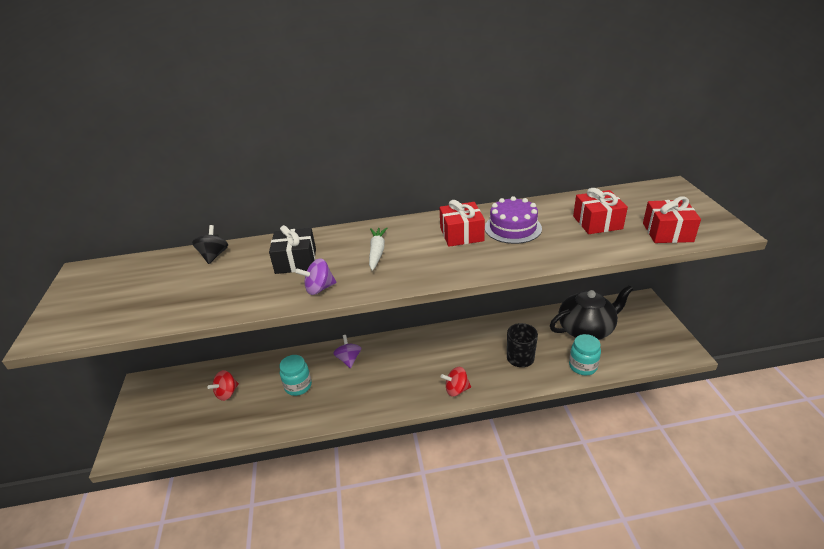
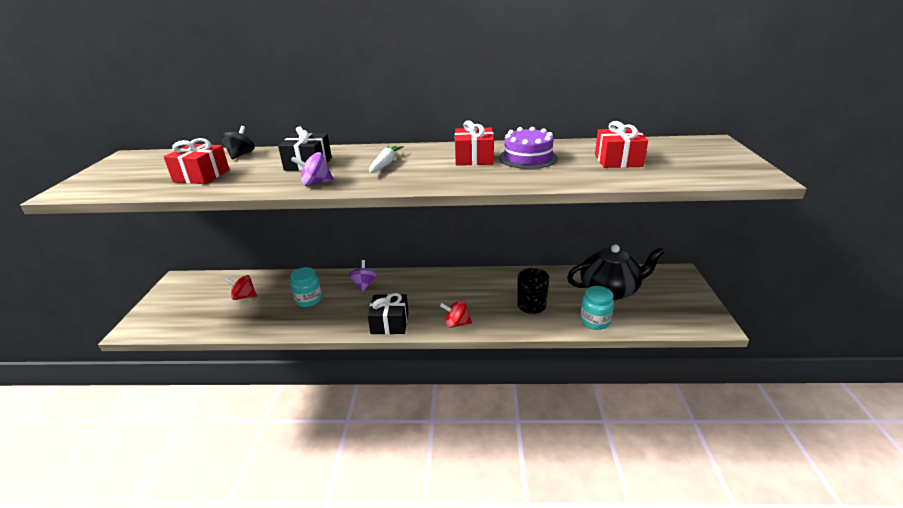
camera: 10 degrees right, 5 degrees down
(227, 393) = (244, 297): red spinning top -> red spinning top turned 45 degrees clockwise
(391, 400) = (390, 323): none -> black gift
(667, 232) = (691, 173): red gift -> red gift (201, 176)

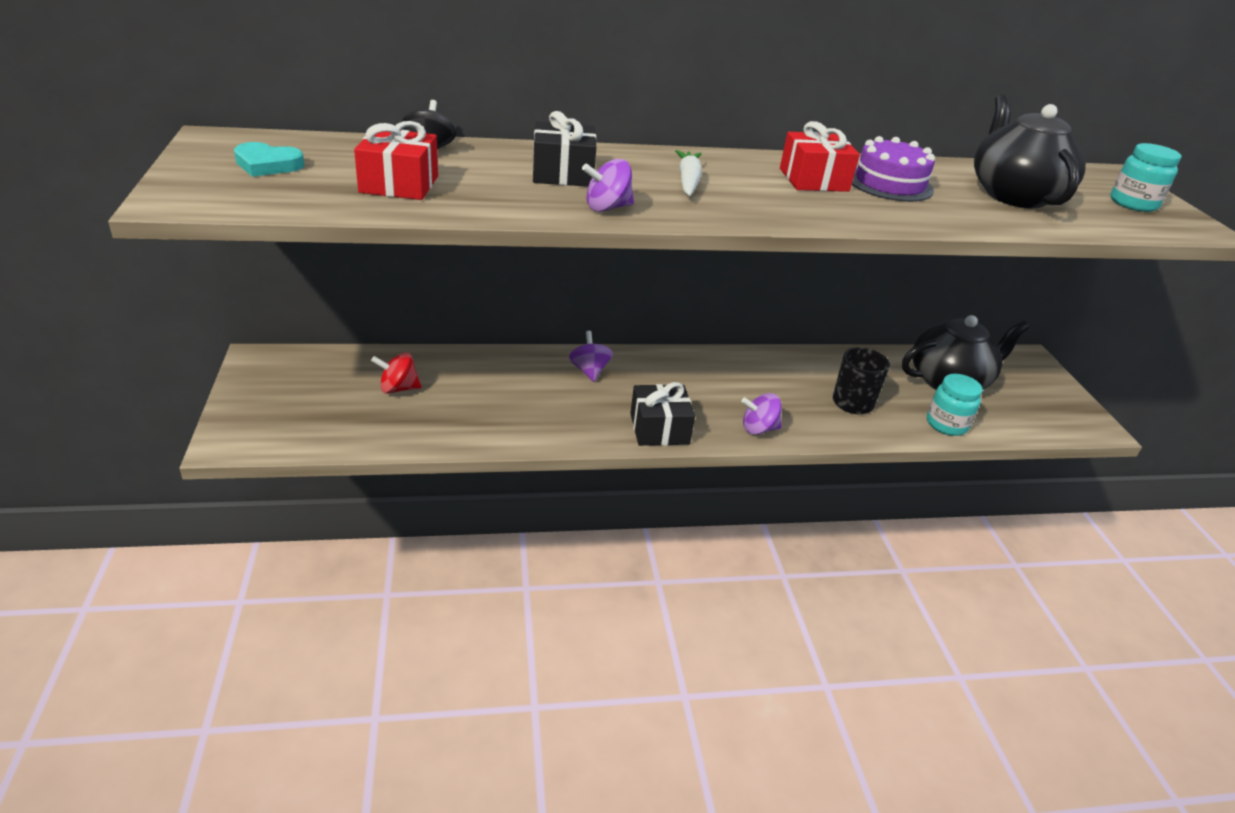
camera: 15 degrees left, 5 degrees up
(139, 169) = (267, 165): none -> turquoise heart
(309, 300) = (512, 394): turquoise jar -> turquoise jar (1133, 204)
(456, 323) = (758, 429): red spinning top -> purple spinning top
(618, 160) = (1014, 195): red gift -> black teapot

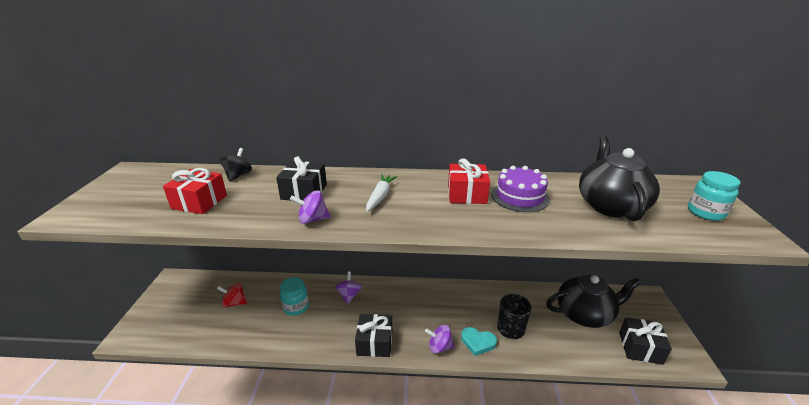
camera: 15 degrees right, 5 degrees down
(267, 165) = (138, 188): turquoise heart -> turquoise heart (478, 342)
(946, 424) = (574, 351): turquoise jar -> turquoise jar (296, 307)
(1030, 416) = (640, 348): none -> black gift

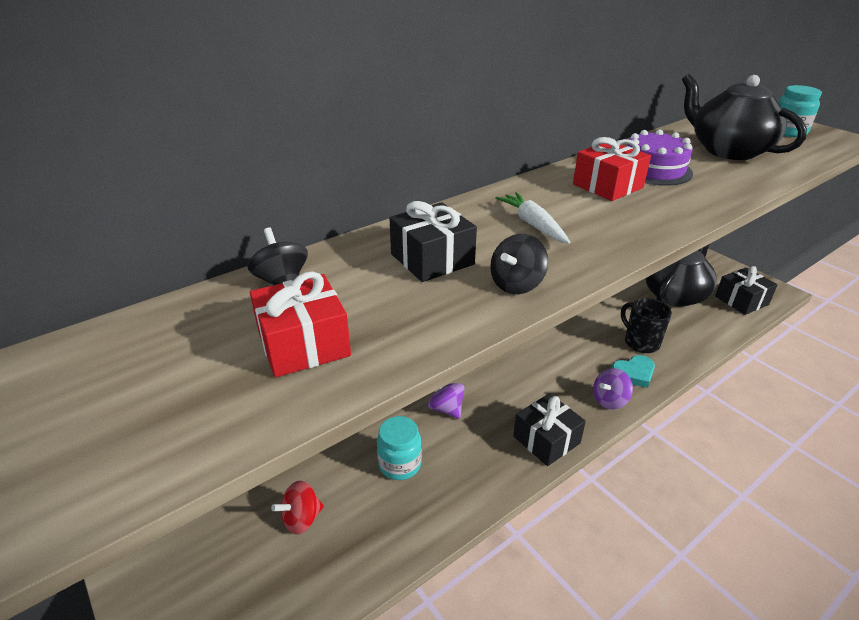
camera: 40 degrees left, 5 degrees up
(312, 219) = (516, 284): purple spinning top -> black spinning top

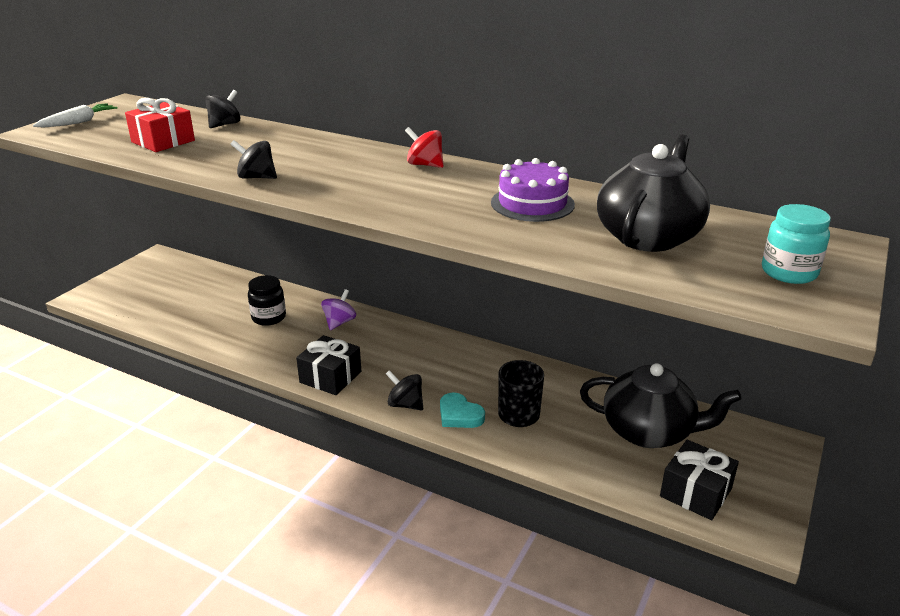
camera: 65 degrees right, 5 degrees down
(301, 519) = (206, 296): red spinning top -> red spinning top (425, 165)
(400, 464) = (269, 317): turquoise jar -> black jar
(432, 259) = (277, 151): black gift -> none
(533, 225) = (356, 171): white carrot -> white carrot (78, 122)
(607, 186) = (465, 188): red gift -> none
(609, 400) = (405, 404): purple spinning top -> black spinning top

